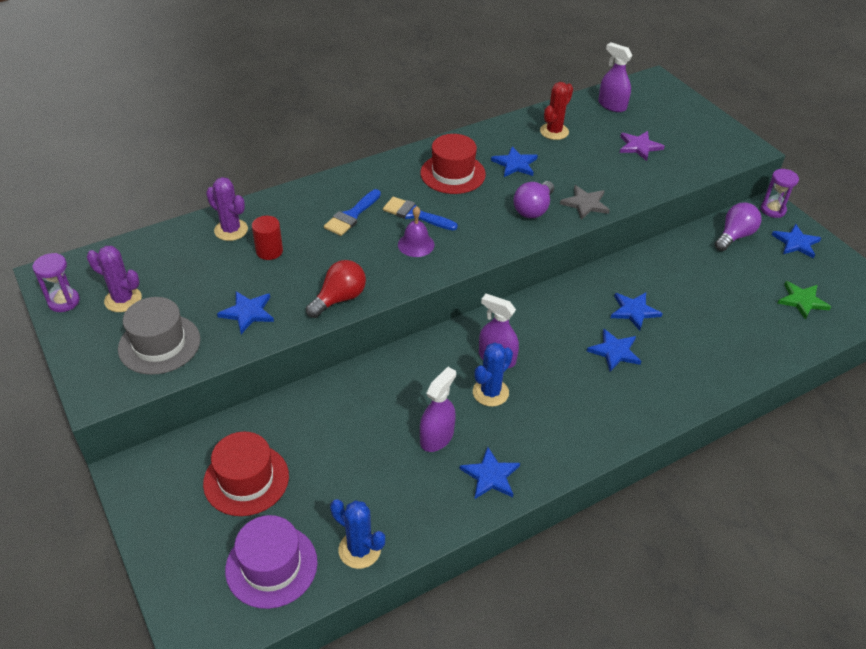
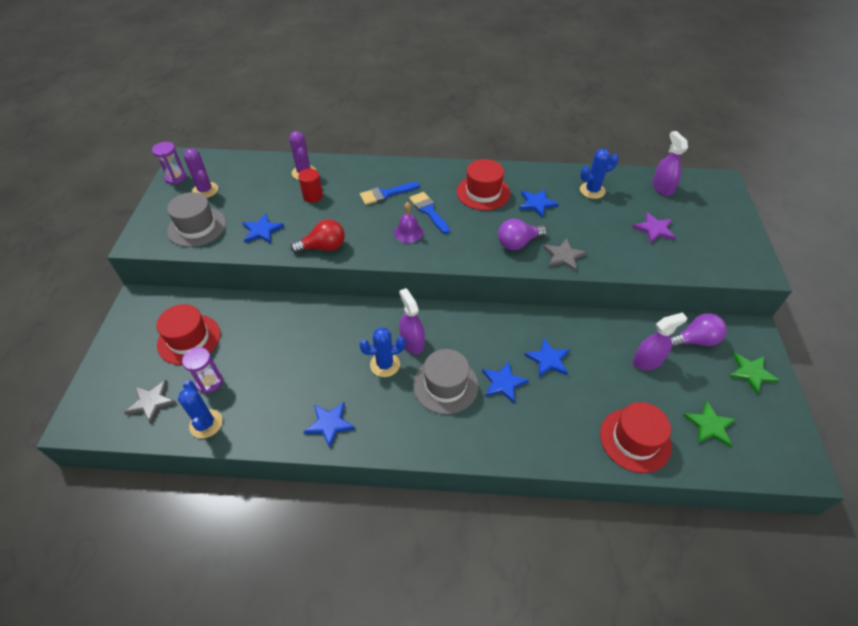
camera: 35 degrees right, 5 degrees up
(271, 566) = (151, 402): purple hat -> grey star
(437, 437) = (321, 376): purple spray bottle -> purple spray bottle (647, 361)
(554, 131) = (592, 190): red cactus -> blue cactus
(566, 381) = (445, 385): none -> grey hat
(760, 342) = (635, 440): none -> red hat
(773, 210) = (754, 335): purple hourglass -> purple hourglass (209, 382)
(796, 243) = (751, 373): blue star -> green star

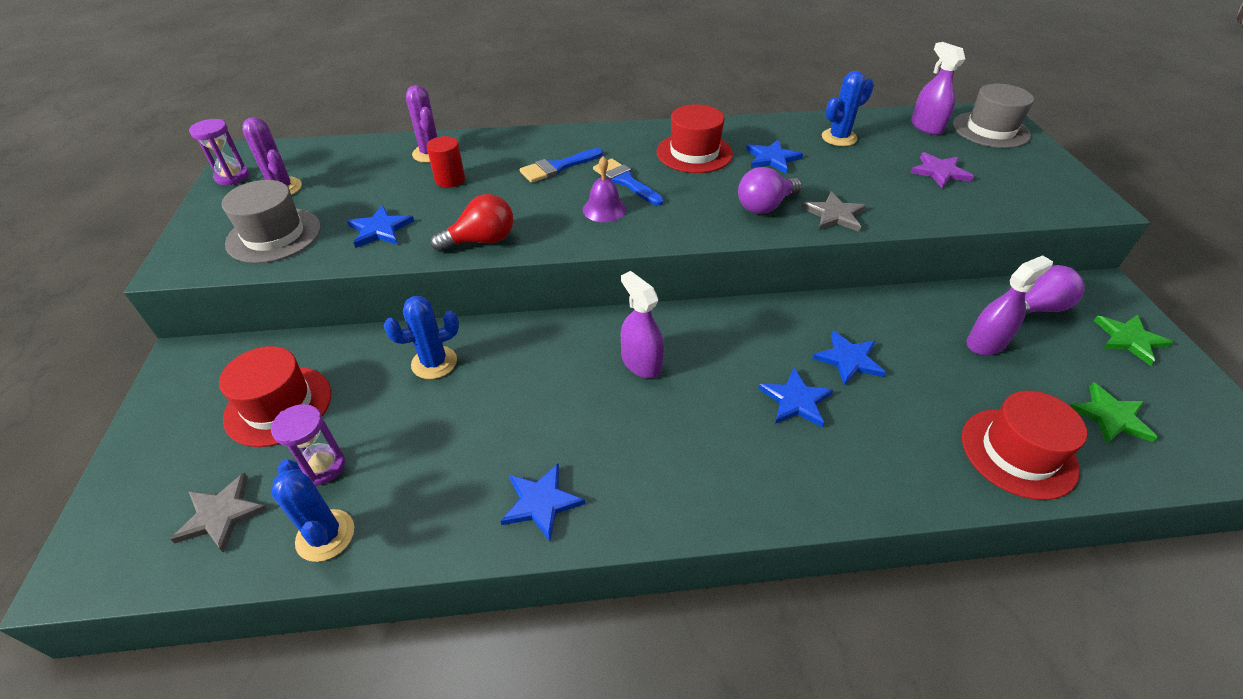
camera: 10 degrees left, 5 degrees down
(385, 364) = (608, 400): blue cactus -> blue cactus (434, 363)
(445, 385) = (710, 416): grey hat -> grey hat (990, 130)

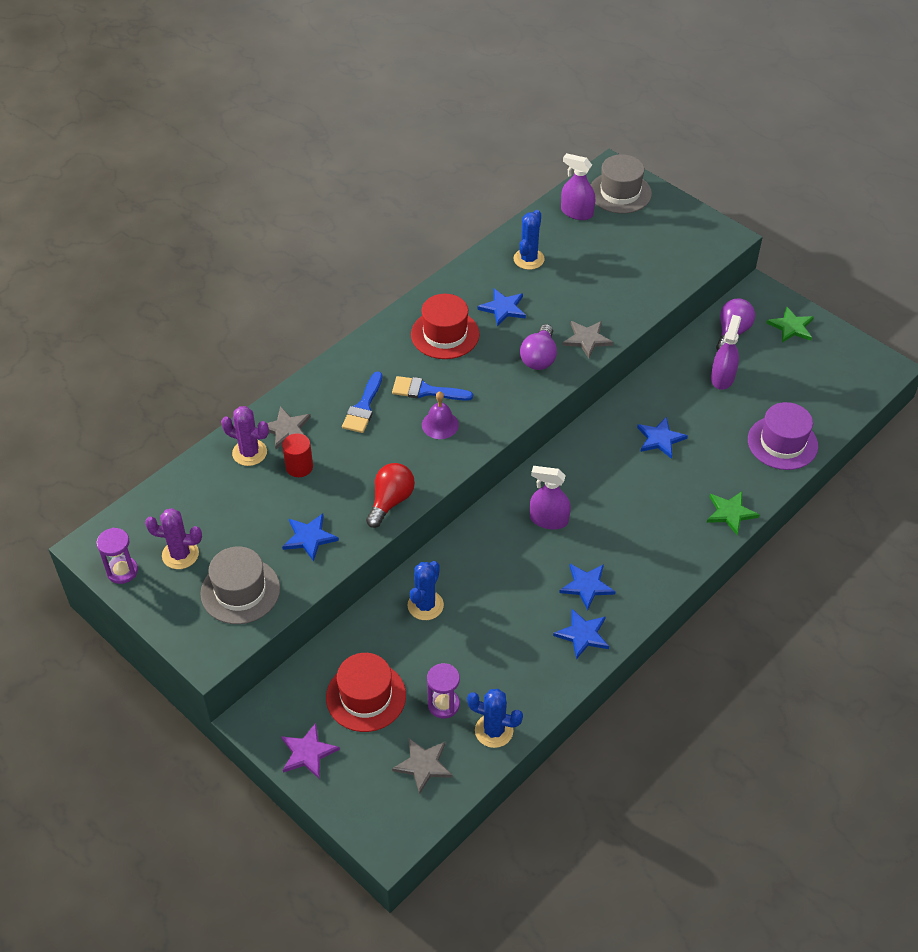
camera: 40 degrees left, 5 degrees up
(479, 153) = (286, 429): none -> grey star
(796, 400) = (654, 485): blue star -> blue star (587, 586)
(939, 172) = (619, 258): purple star -> purple star (308, 753)
(1018, 452) = (782, 443): red hat -> purple hat
(1111, 417) = (810, 390): green star -> green star (730, 513)

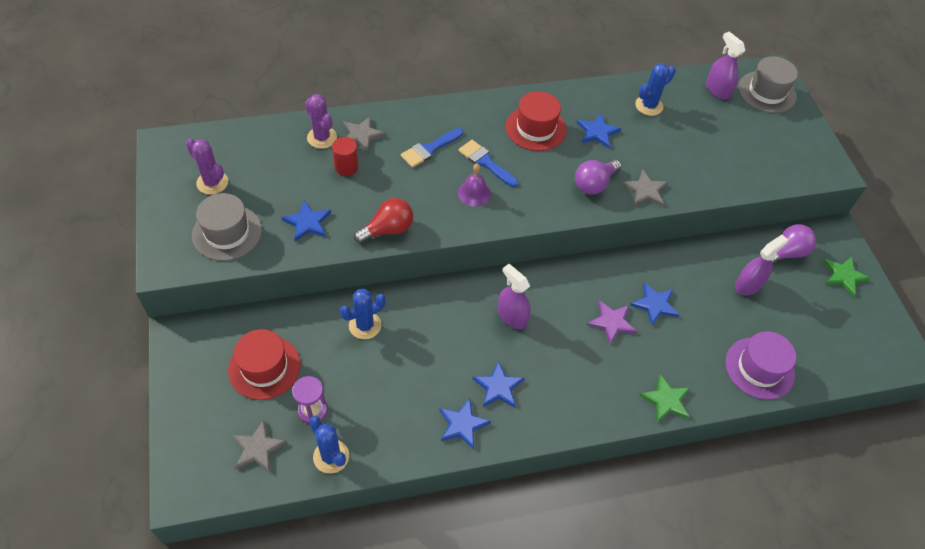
camera: 30 degrees right, 5 degrees up
(122, 571) = (166, 172): purple hourglass -> none
(308, 753) = (189, 383): purple star -> purple star (611, 322)

